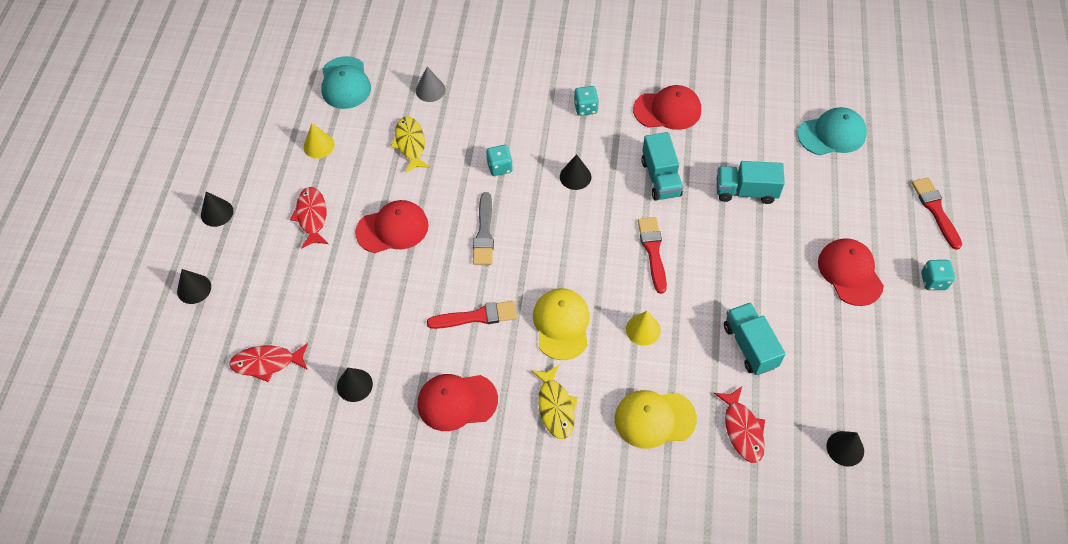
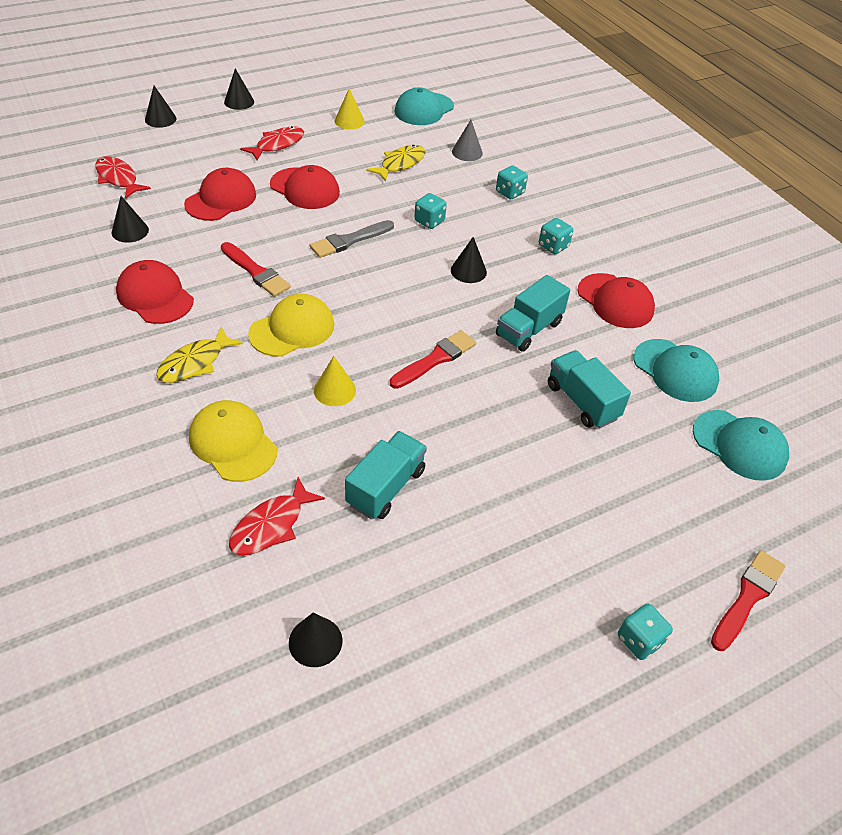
camera: 50 degrees right, 10 degrees down
(503, 94) = (510, 192): none -> turquoise dice
(752, 122) = (675, 371): none -> turquoise cap
(850, 273) = (567, 542): red cap -> red cap (221, 199)

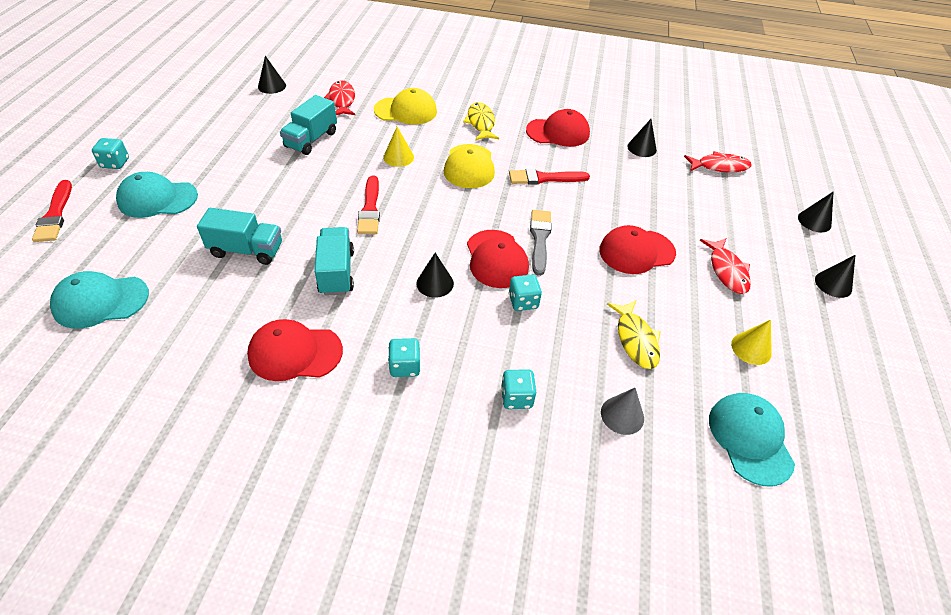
camera: 130 degrees right, 0 degrees up
(221, 199) = (653, 201): red cap -> red cap (496, 259)
(386, 487) = (311, 140): turquoise truck -> turquoise truck turned 45 degrees clockwise
(675, 371) = (191, 325): turquoise cap -> turquoise cap (157, 199)

